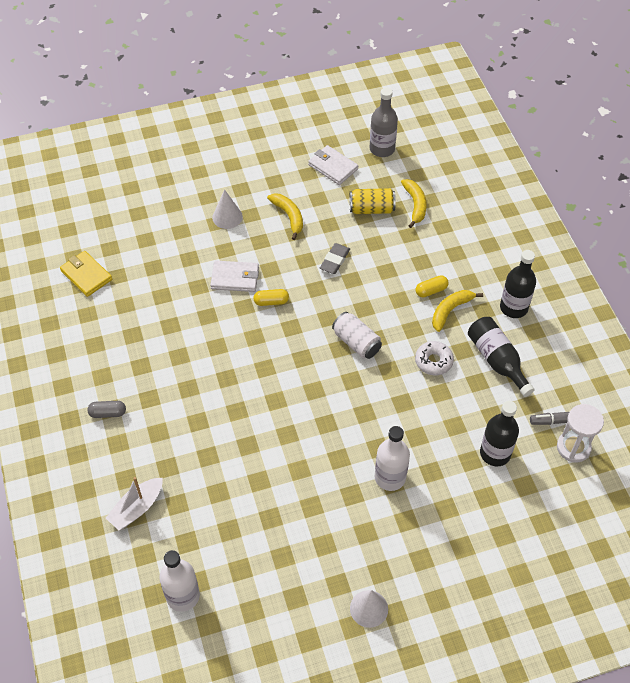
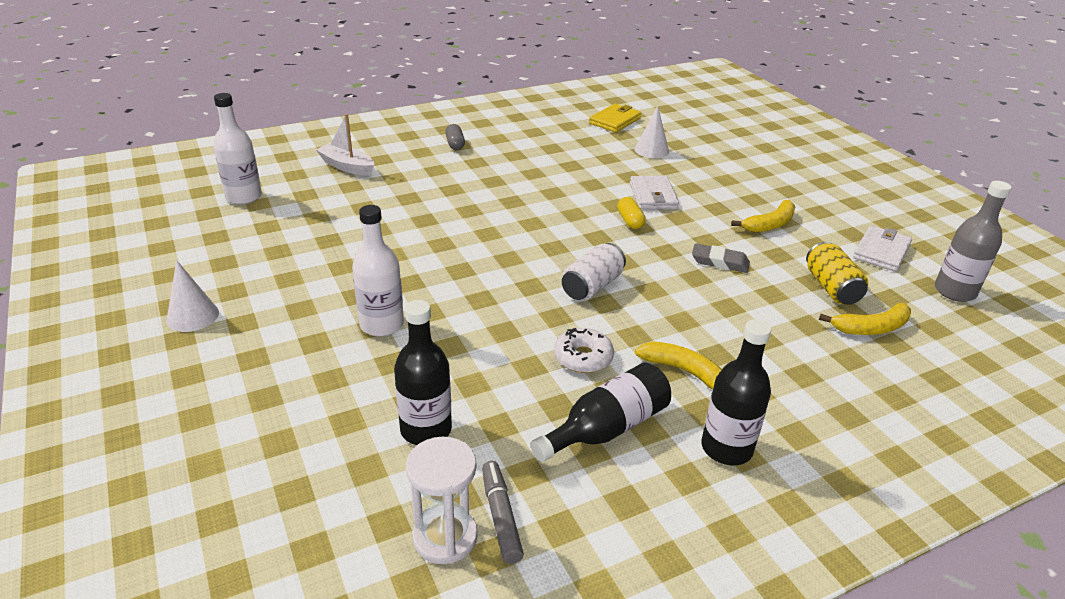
camera: 80 degrees right, 20 degrees down
(227, 217) = (740, 185): white cone -> white cone (651, 150)
(431, 290) = (714, 350): yellow capsule -> none

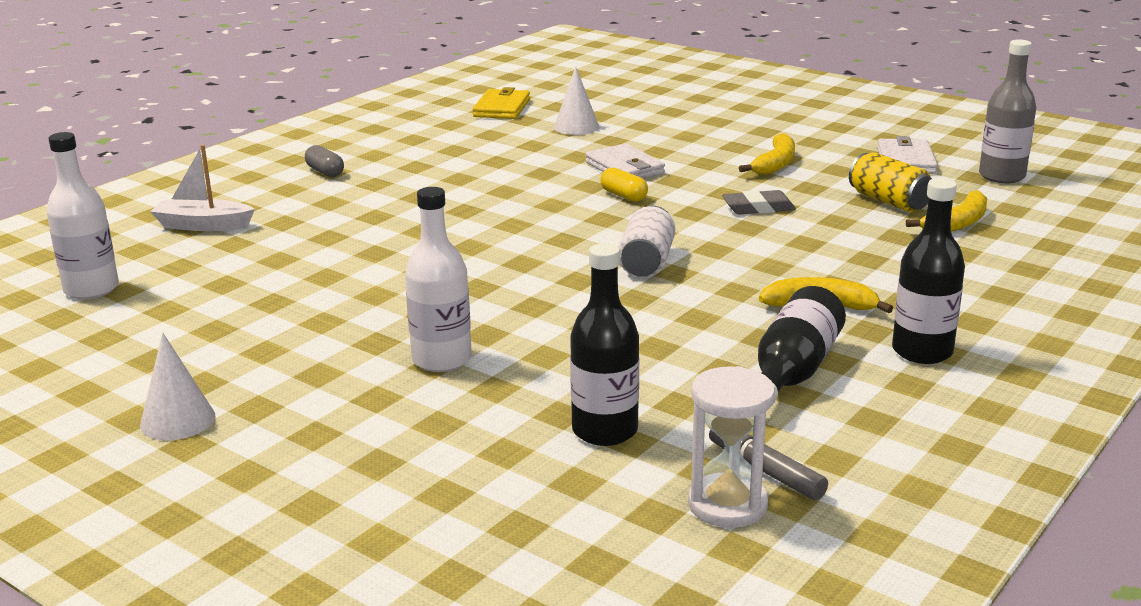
camera: 25 degrees left, 10 degrees down
(583, 357) = (705, 323): white donut -> none

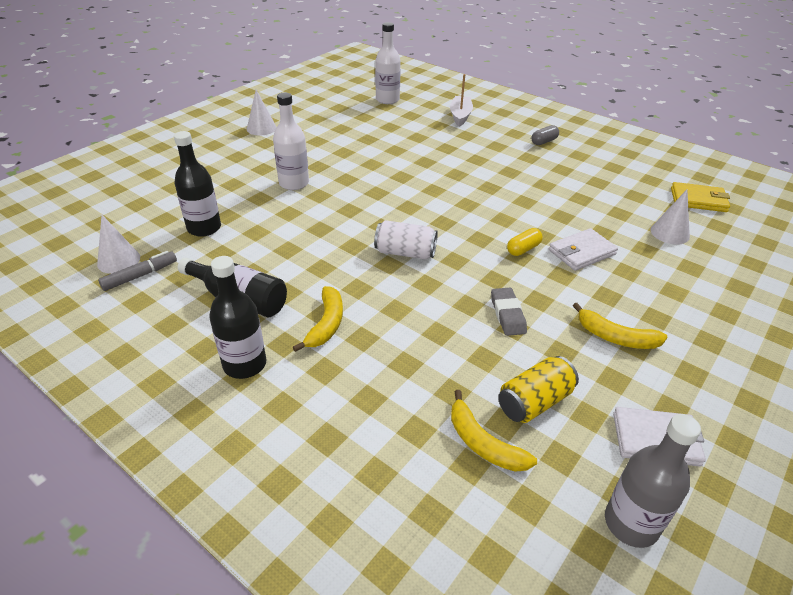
camera: 90 degrees right, 15 degrees up
(727, 505) = (118, 260): white hourglass -> white cone

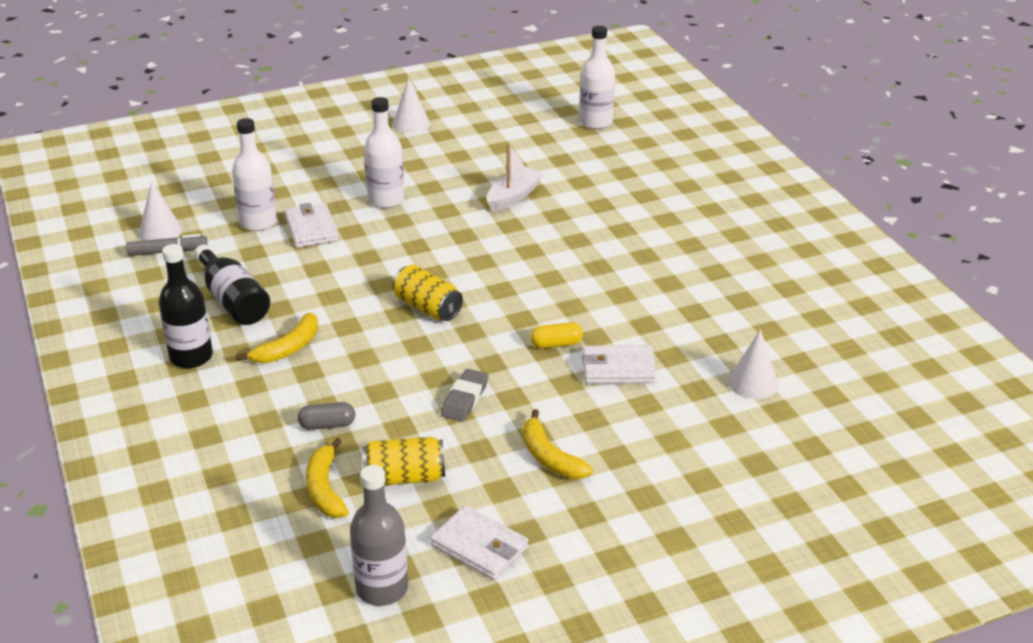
camera: 30 degrees right, 5 degrees down
(204, 228) = (258, 222): black bottle -> white bottle
(254, 220) = (311, 229): none -> white wallet
(405, 252) = (427, 308): white can -> yellow can
(460, 116) = (666, 167): white boat -> white boat (513, 197)
(544, 141) = (735, 230): grey capsule -> grey capsule (327, 425)
(698, 200) = (846, 359): yellow wallet -> none

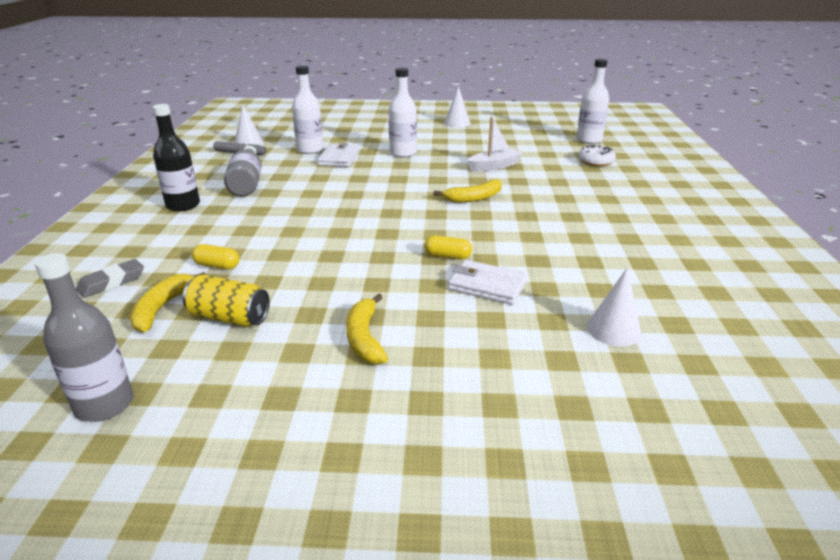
camera: 25 degrees right, 5 degrees down
(233, 300) = (247, 182): black bottle -> grey bottle
(288, 348) = (248, 214): yellow banana -> yellow banana (474, 198)
(327, 425) = (217, 266): grey capsule -> yellow capsule
(427, 308) = (370, 213): yellow can -> none
(465, 399) = (337, 275): grey eraser -> grey eraser (111, 282)
(479, 546) = (226, 396): white wallet -> none
(623, 160) = (595, 161): none -> white donut

